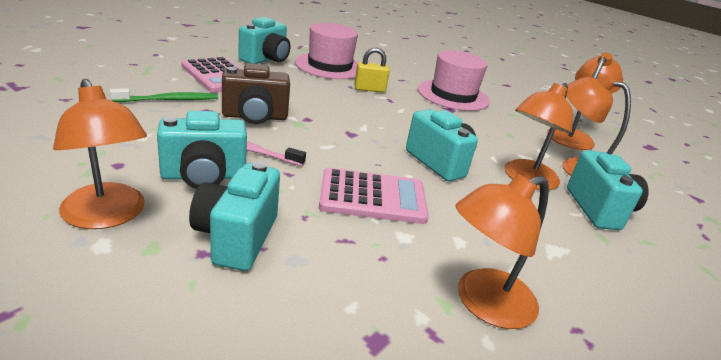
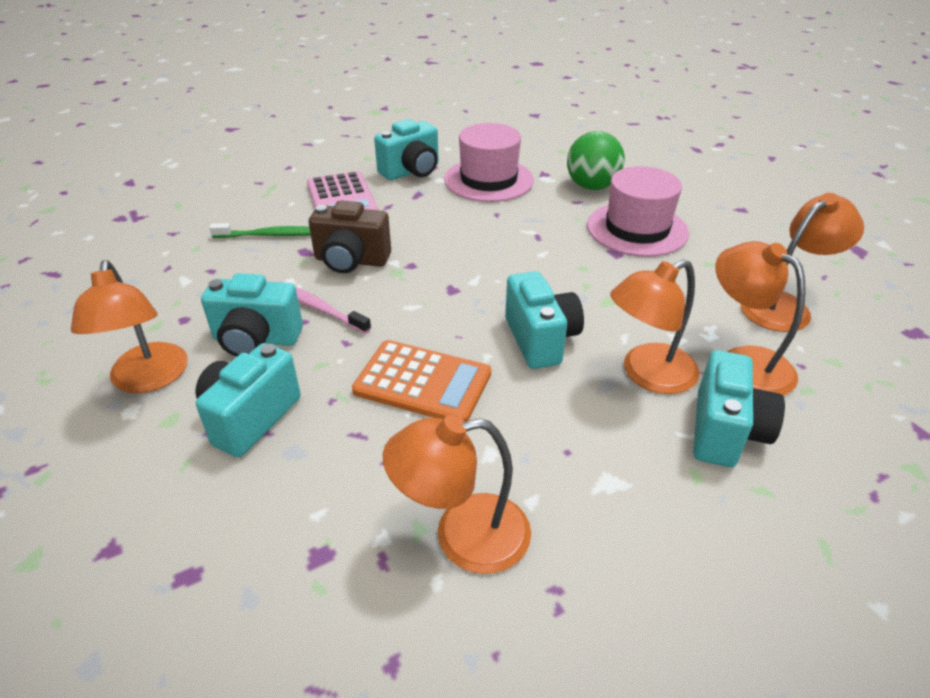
camera: 25 degrees right, 10 degrees up
(369, 89) = (520, 219): yellow padlock -> none
(373, 197) = (422, 382): pink calculator -> orange calculator
(405, 71) = (592, 186): none -> green ball

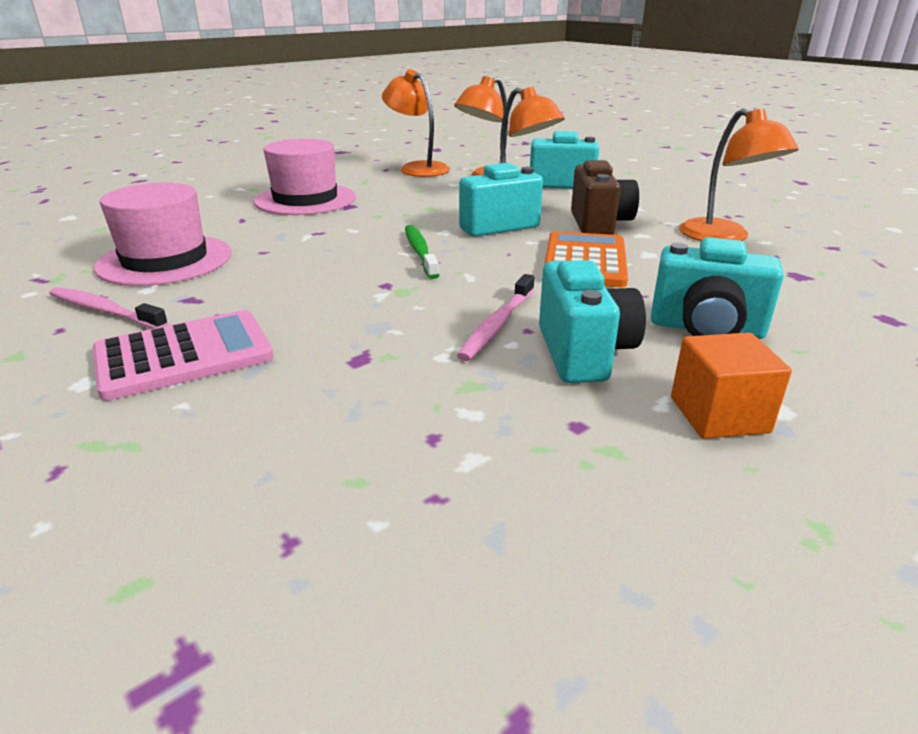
camera: 100 degrees left, 10 degrees down
(148, 379) = (719, 415): orange lamp -> orange cube
(270, 235) = (307, 401): green toothbrush -> green toothbrush (420, 252)
(351, 261) = (382, 320): brown camera -> brown camera (599, 224)
(411, 171) = (105, 311): turquoise camera -> pink toothbrush
(592, 186) = (208, 214): green ball -> none

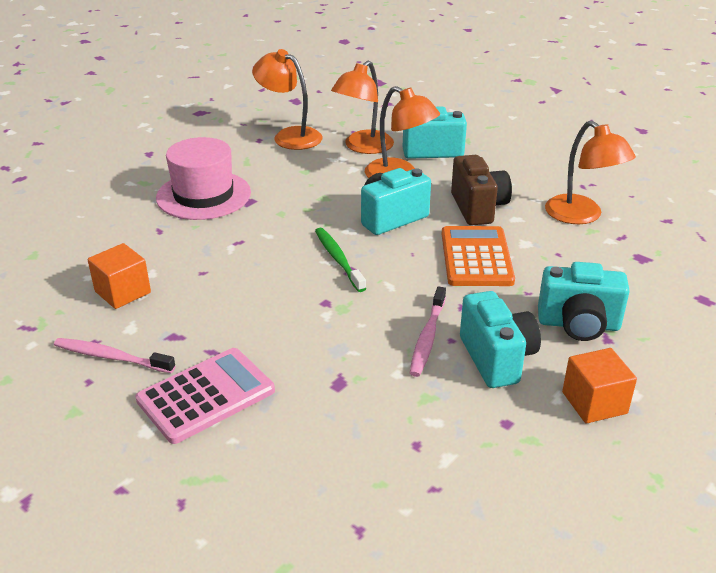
camera: 10 degrees left, 5 degrees up
(165, 260) = (123, 292): pink hat -> orange cube

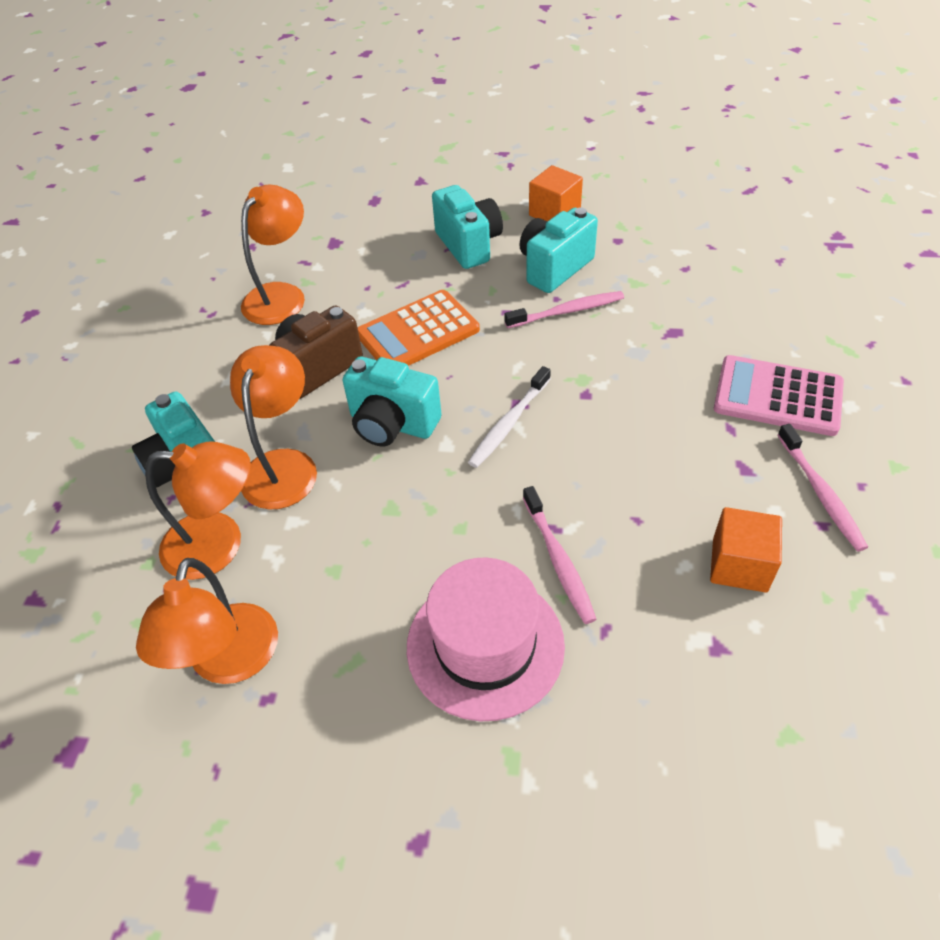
camera: 120 degrees left, 15 degrees up
(217, 234) = (558, 560): none -> pink toothbrush
(338, 259) = (509, 423): green toothbrush -> white toothbrush

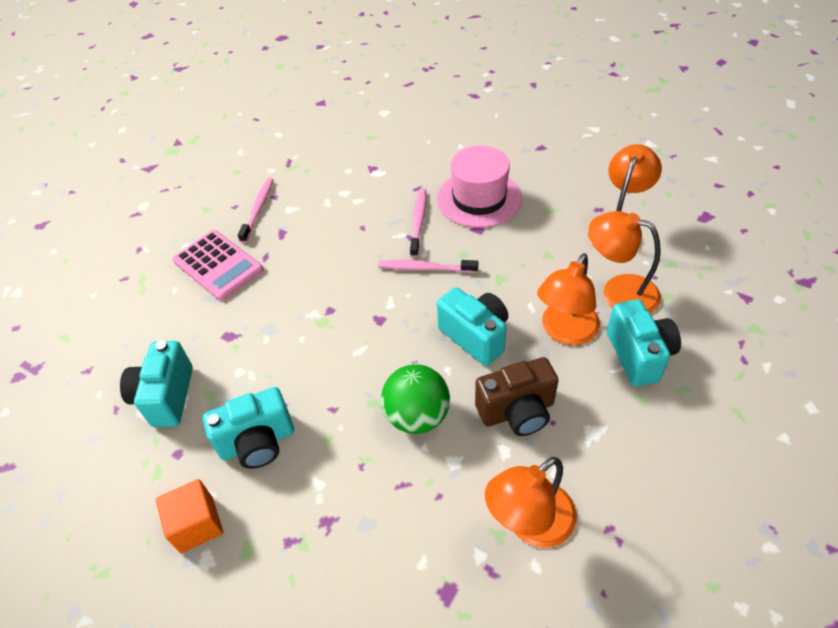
camera: 155 degrees left, 0 degrees up
(418, 332) = (417, 416): orange calculator -> green ball
(469, 245) = (310, 514): turquoise camera -> turquoise camera (166, 397)
(509, 423) = (394, 308): white toothbrush -> none
(567, 311) = (286, 387): pink toothbrush -> pink toothbrush (426, 268)
(739, 565) = (331, 193): orange cube -> none

